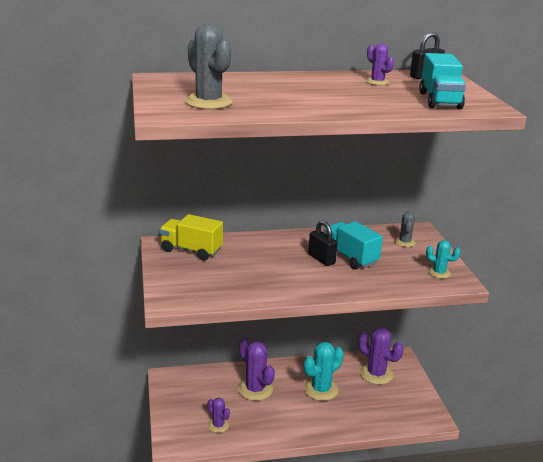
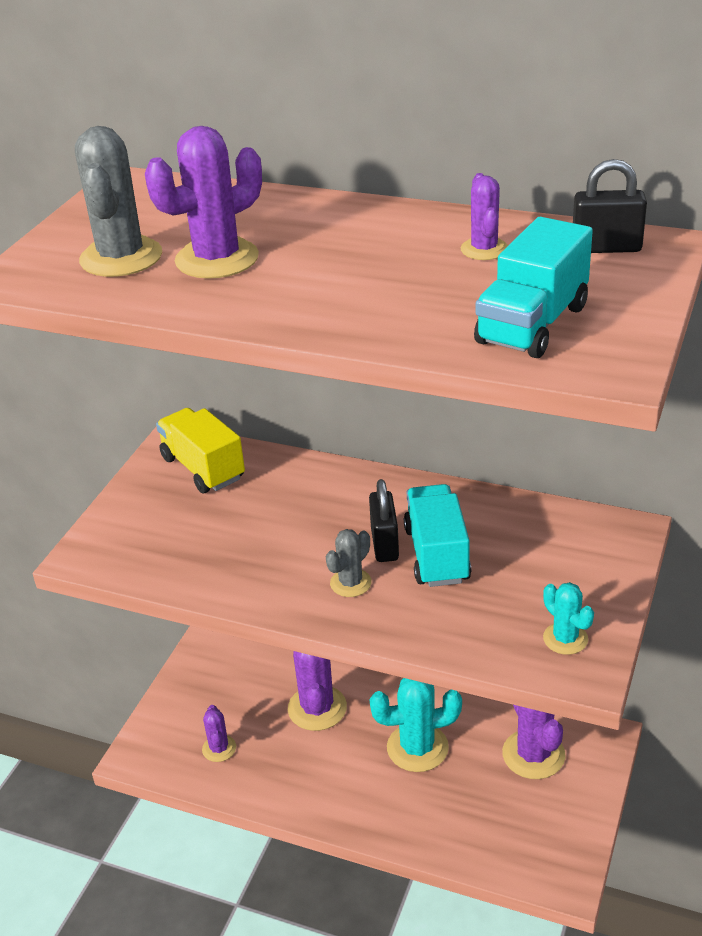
camera: 35 degrees right, 10 degrees up
(260, 97) = (217, 259): none -> purple cactus
(405, 242) = (570, 551): grey cactus -> grey cactus (350, 583)

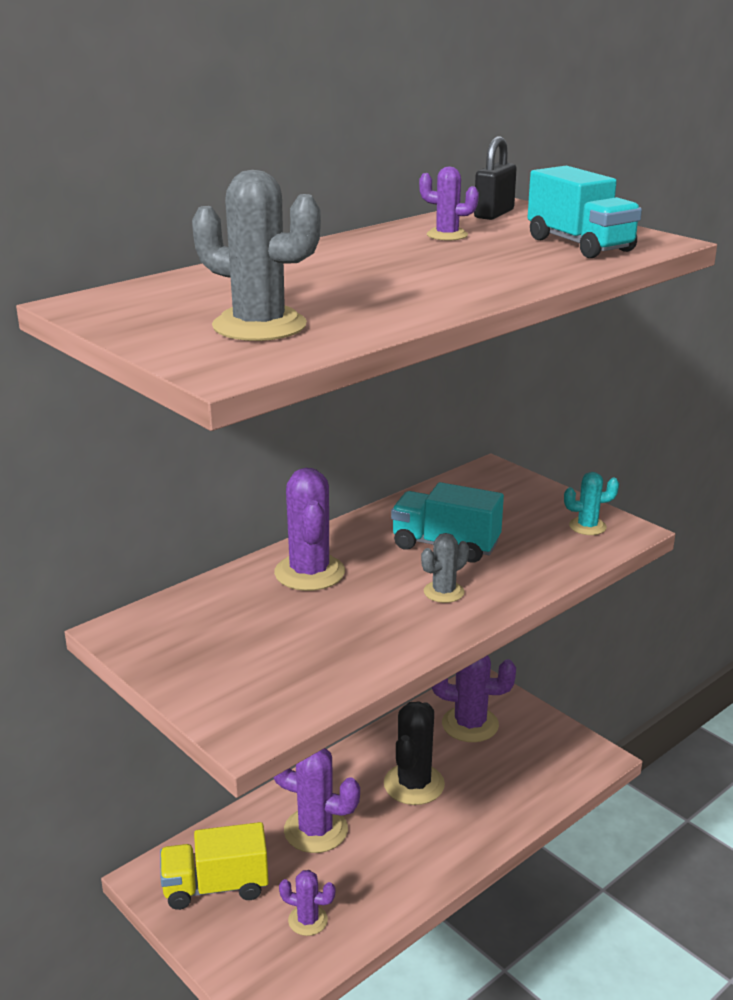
camera: 65 degrees left, 10 degrees down
(203, 468) = (186, 623): yellow truck -> yellow truck (216, 887)
(217, 259) = (327, 298): purple cactus -> purple cactus (309, 573)
(350, 583) = (444, 592): grey cactus -> grey cactus turned 75 degrees clockwise
(384, 544) = (409, 563): black padlock -> none
(417, 748) = (414, 784): turquoise cactus -> black cactus

